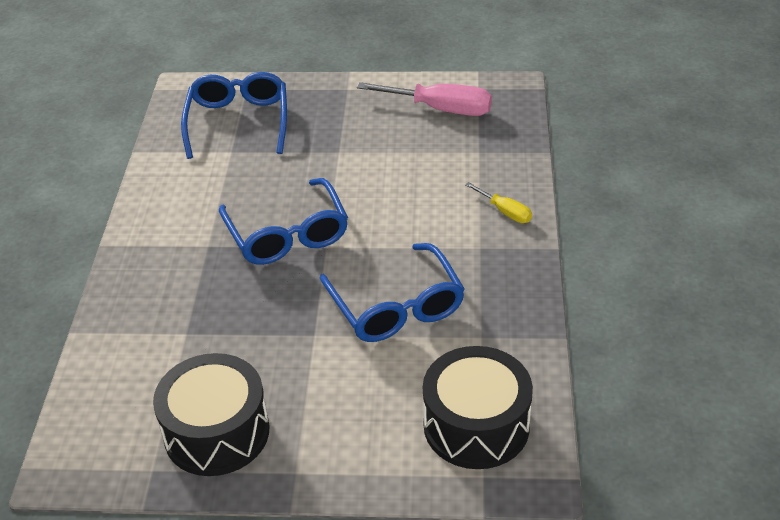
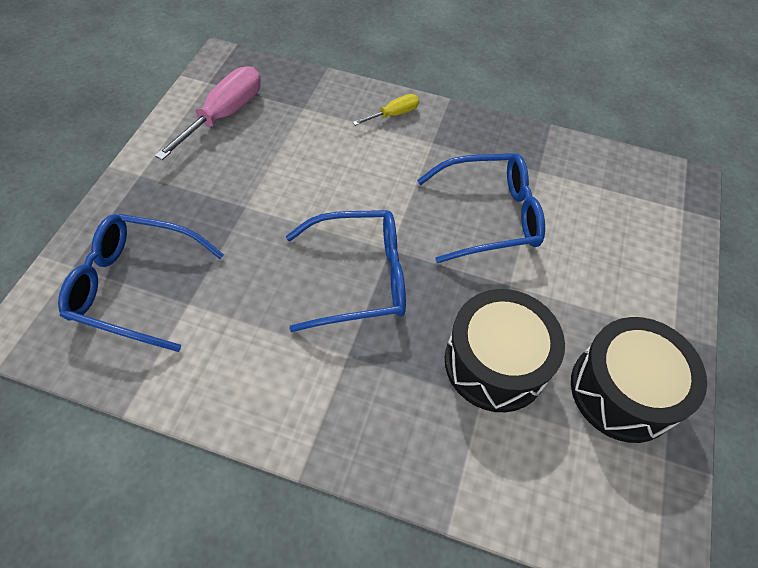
camera: 80 degrees left, 15 degrees up
(476, 425) = (633, 199): black drum -> black drum (495, 362)

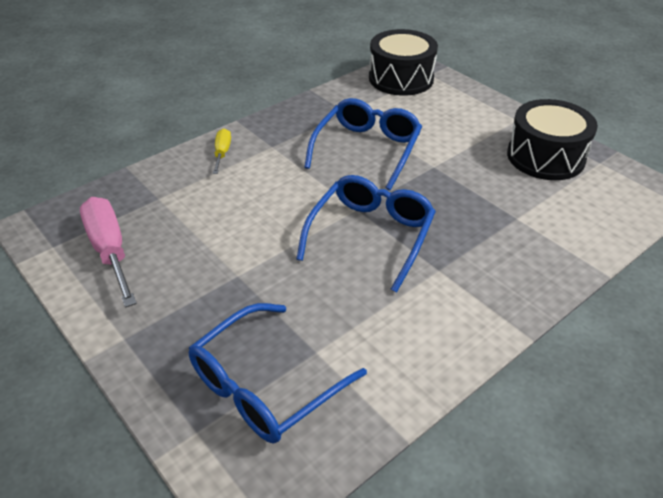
camera: 55 degrees left, 15 degrees down
(495, 362) = (492, 199): black drum -> black drum (401, 78)

